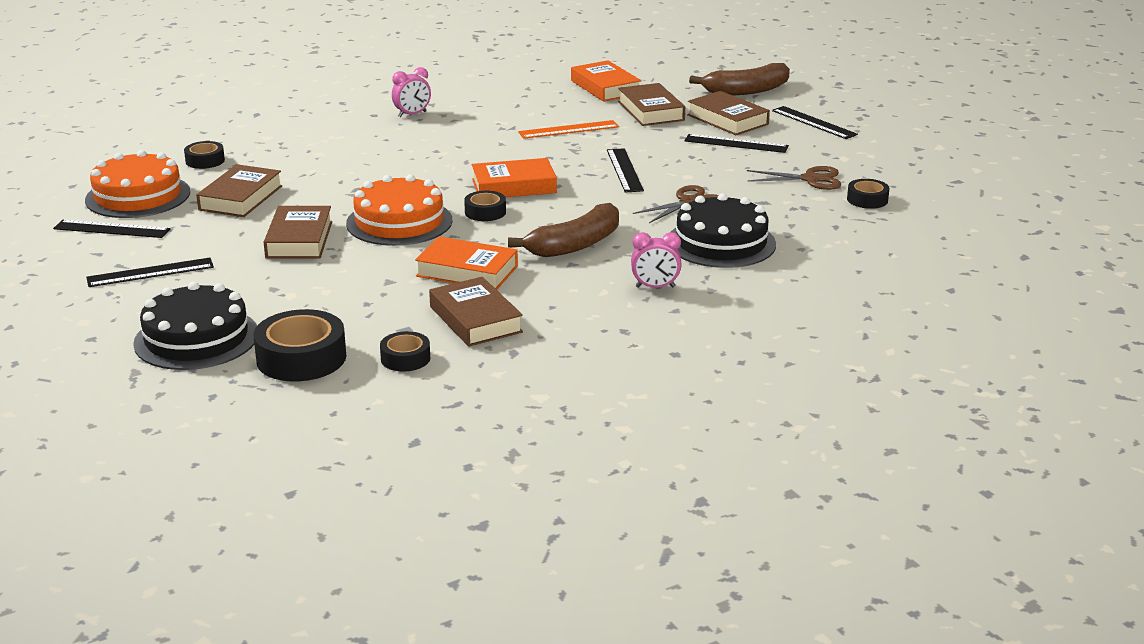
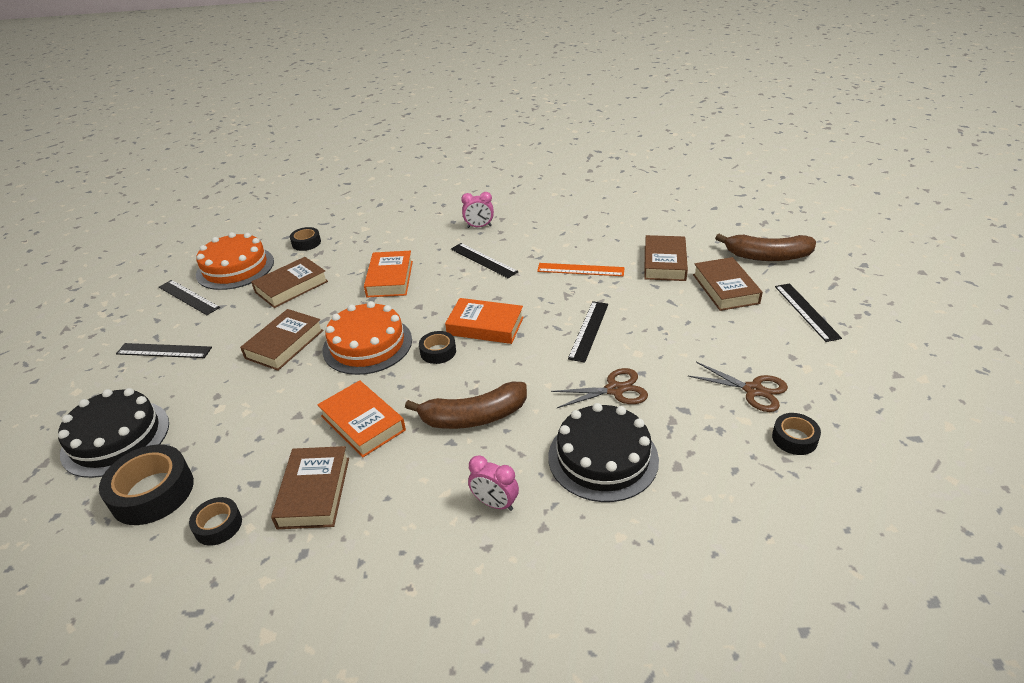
camera: 30 degrees right, 10 degrees up
(605, 87) = (647, 228): orange book -> orange book (390, 279)
(736, 143) = (712, 321): black ruler -> black ruler (483, 260)

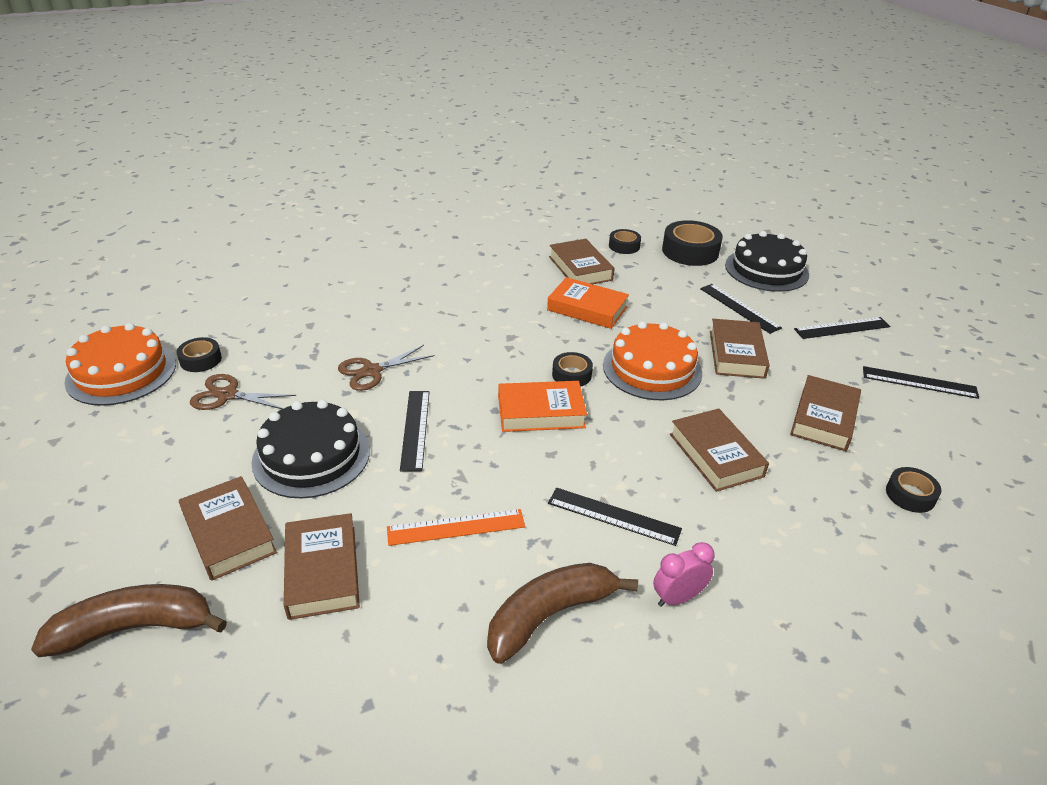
camera: 155 degrees right, 0 degrees up
(235, 268) = (936, 431): orange cake -> orange cake (121, 372)
(390, 279) = (716, 455): orange book -> brown book
(474, 417) = (495, 328): brown banana -> brown banana (549, 615)
(495, 503) = (446, 283): pink clock -> none
(603, 457) = (372, 320): black cake -> black cake (311, 456)
(806, 311) = (120, 513): black ruler -> black ruler (739, 308)

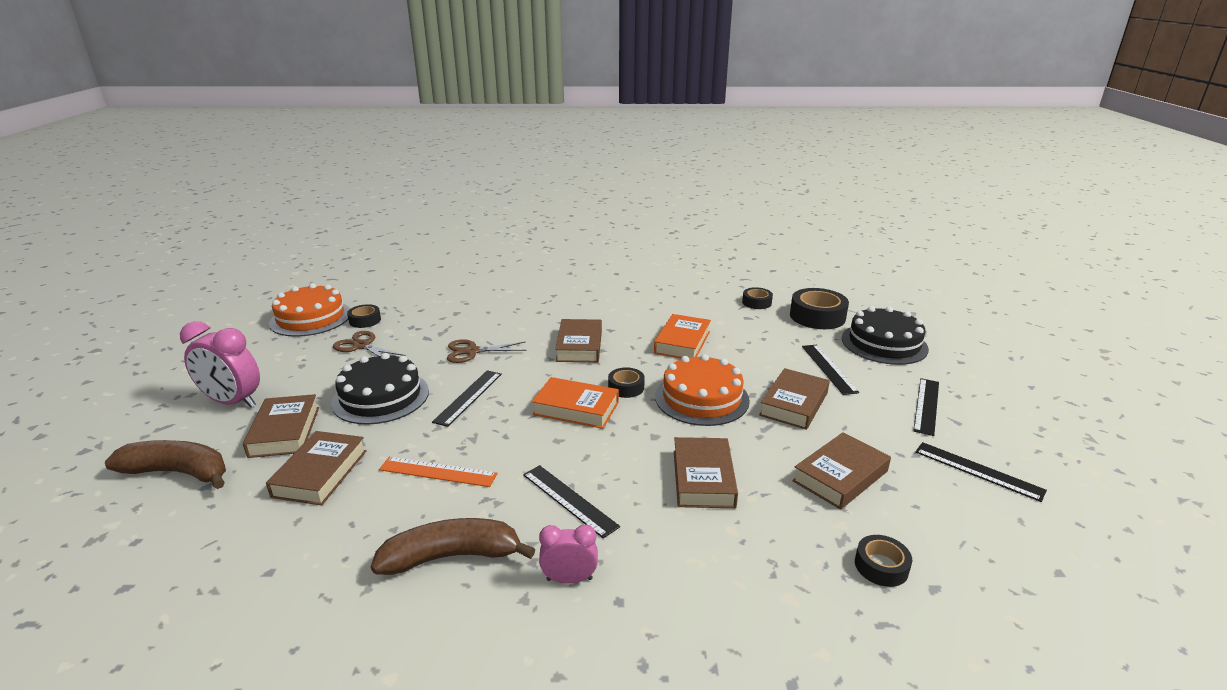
camera: 25 degrees right, 10 degrees down
(120, 514) = (232, 402): none -> pink clock
(580, 268) = (702, 312): brown book -> brown book (579, 346)
(587, 308) = (682, 342): orange book -> orange book turned 60 degrees clockwise
(842, 328) = (926, 406): black ruler -> black ruler turned 75 degrees counterclockwise

